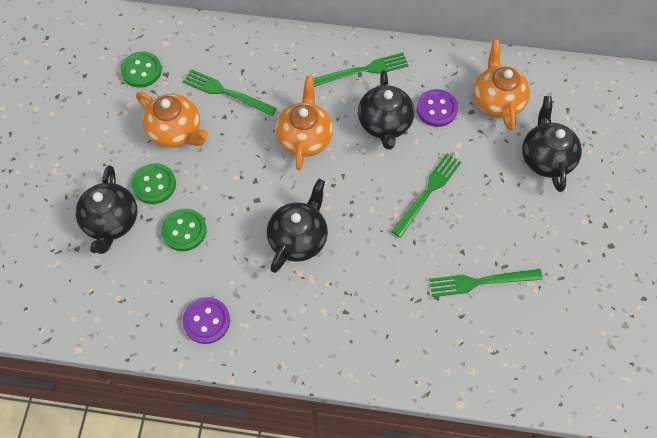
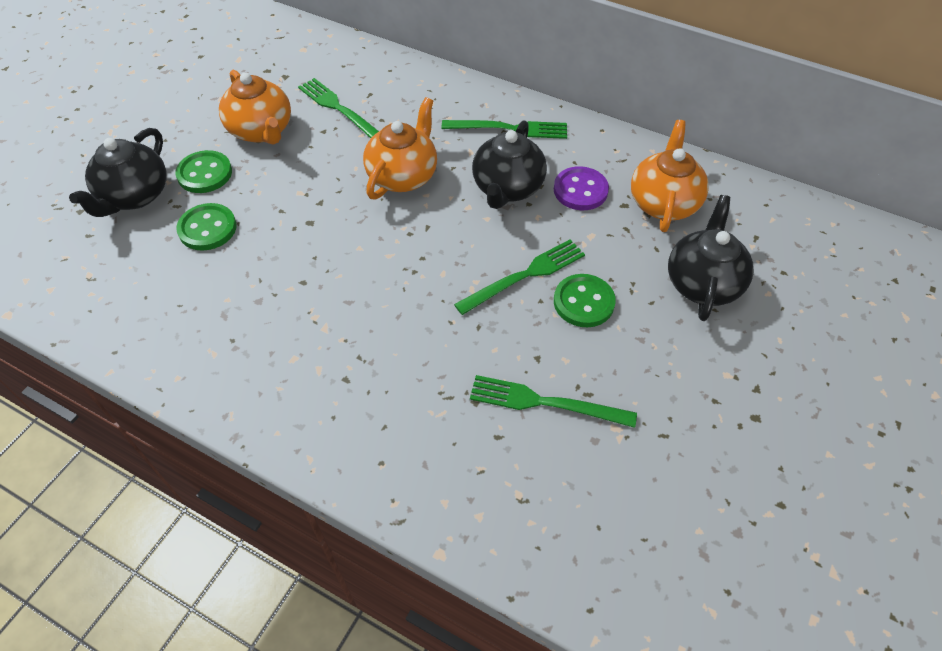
camera: 20 degrees right, 10 degrees down
(141, 70) = (261, 66): green button -> green button (583, 302)
(207, 321) = (171, 332): purple button -> none
(298, 238) = (335, 277): black teapot -> none

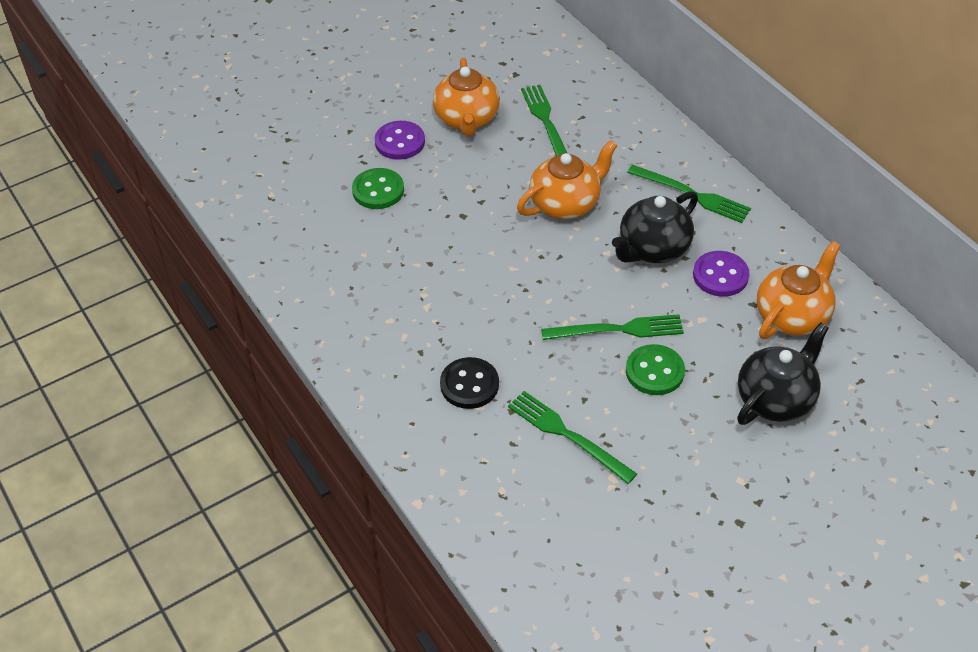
camera: 30 degrees right, 5 degrees down
(135, 196) = (335, 141): black teapot -> none
(205, 174) = (400, 142): green button -> purple button
(417, 393) = (469, 385): none -> black button

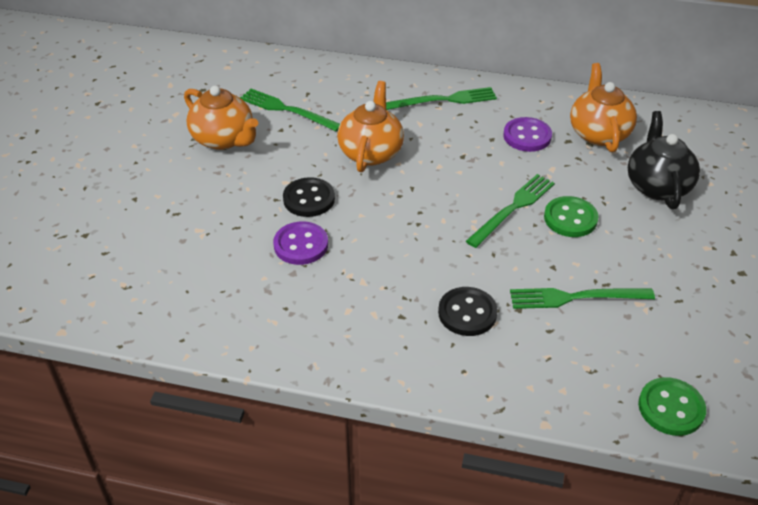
camera: 45 degrees left, 5 degrees down
(378, 190) = (216, 226): green button -> green button (671, 408)
(400, 142) = (189, 183): purple button -> purple button (301, 245)
(468, 213) = (309, 199): none -> black button
(653, 249) = (465, 145): black teapot -> none

